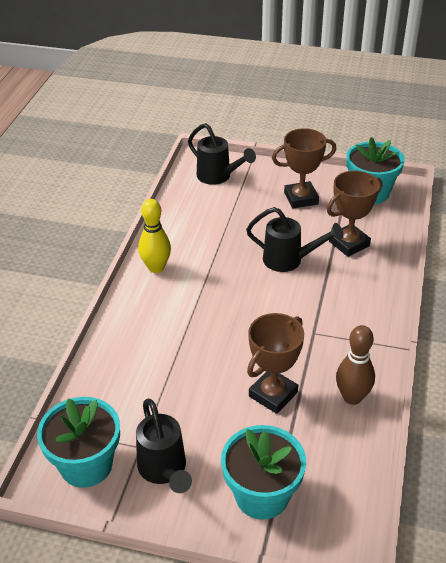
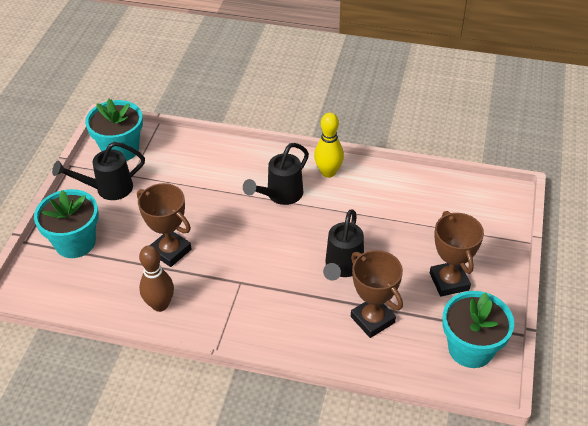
camera: 90 degrees right, 5 degrees up
(218, 177) = (478, 212): black watering can -> black watering can (280, 195)

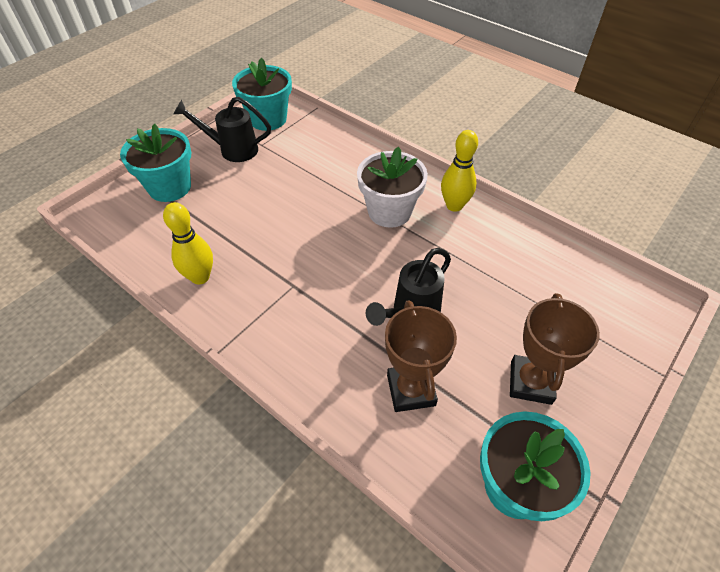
camera: 25 degrees right, 5 degrees up
(160, 305) = (200, 277): brown bowling pin -> yellow bowling pin
(170, 251) = (247, 227): brown trophy -> none
(280, 195) = (389, 211): black watering can -> white flower pot

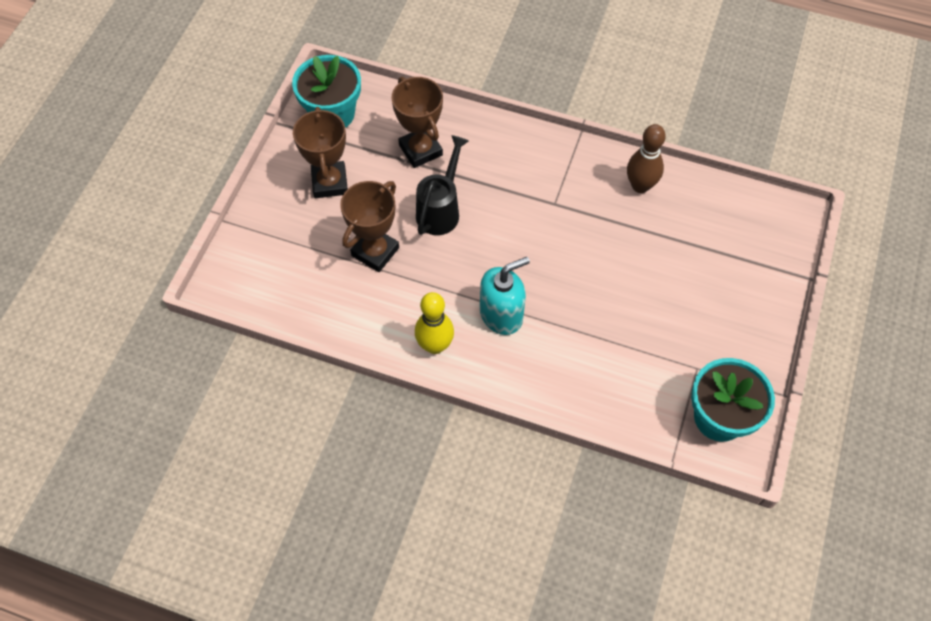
camera: 160 degrees right, 10 degrees up
(170, 187) = (749, 271): turquoise flower pot -> none
(200, 277) = (640, 186): yellow bowling pin -> brown bowling pin
(232, 149) = (725, 348): black watering can -> none
(389, 211) = (501, 314): white flower pot -> turquoise soap dispenser
(491, 292) = (375, 252): none -> brown trophy

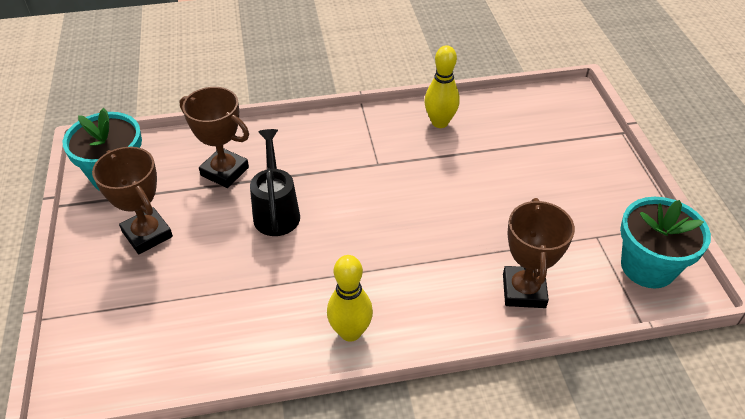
camera: 30 degrees left, 15 degrees down
(375, 252) = (233, 275): brown trophy -> brown trophy (524, 291)
(501, 314) = (395, 273): turquoise soap dispenser -> none
(640, 186) = (440, 122): brown bowling pin -> yellow bowling pin

